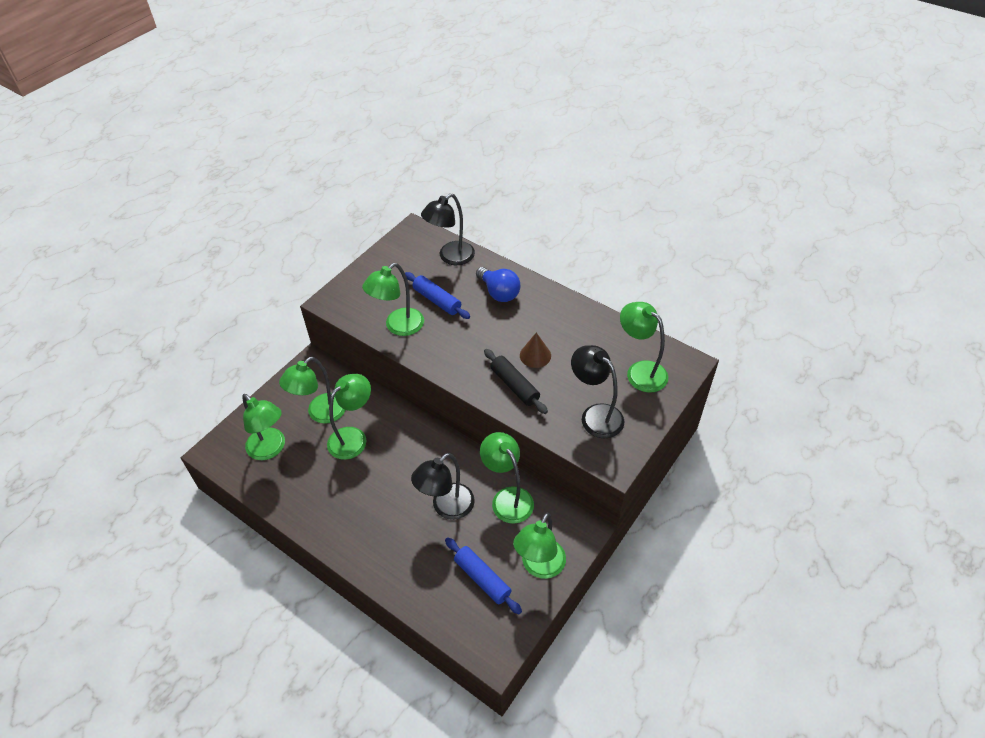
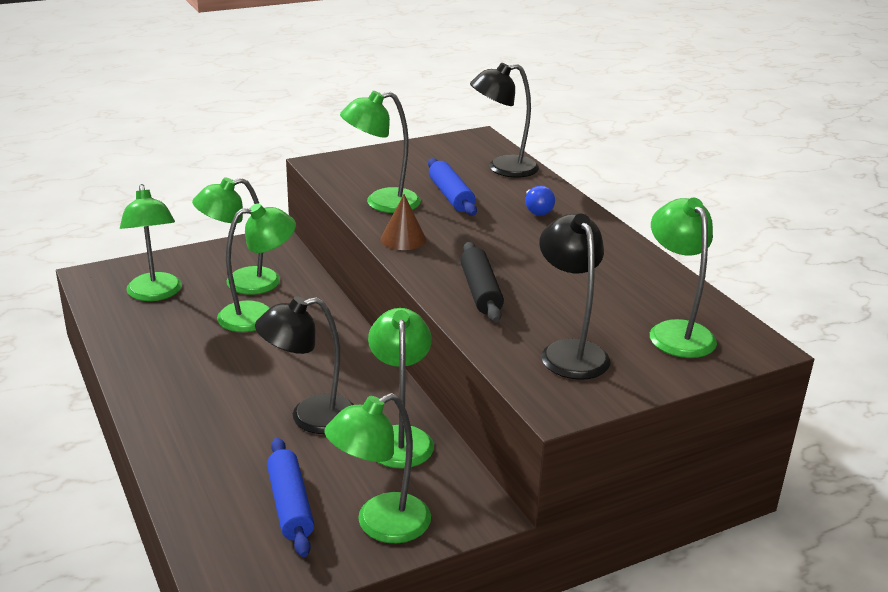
camera: 25 degrees right, 20 degrees down
(499, 293) = (537, 211): blue light bulb -> blue light bulb, size x0.62
(535, 355) = (534, 274): brown cone -> brown cone (403, 239)

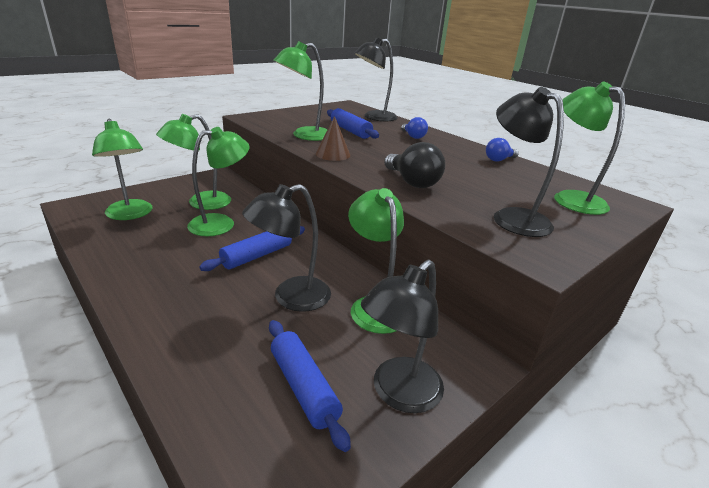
camera: 15 degrees left, 0 degrees up
(288, 363) = (257, 256): none -> blue rolling pin
(380, 525) = (398, 393): green lamp -> black lamp
(480, 291) = (412, 182): black rolling pin -> black light bulb
(632, 261) = (498, 160): none -> blue light bulb

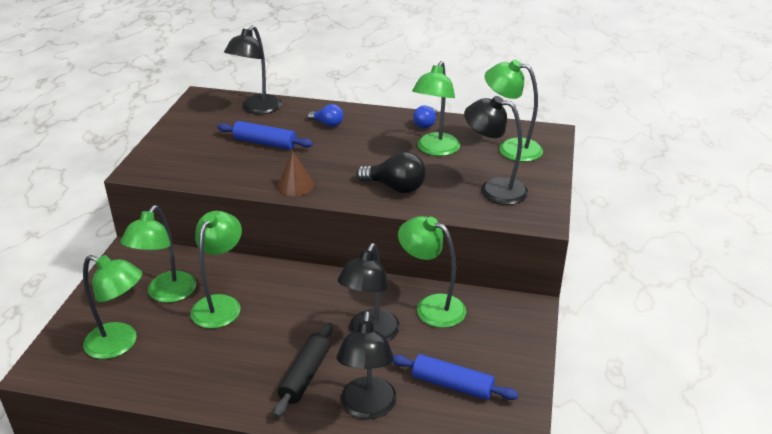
camera: 35 degrees left, 5 degrees up
(198, 298) = (305, 375): none -> black rolling pin
(257, 256) = (298, 317): blue rolling pin -> none
(304, 135) = (235, 172): green lamp -> green lamp (435, 150)
(398, 393) = (506, 354): black lamp -> black lamp (367, 408)

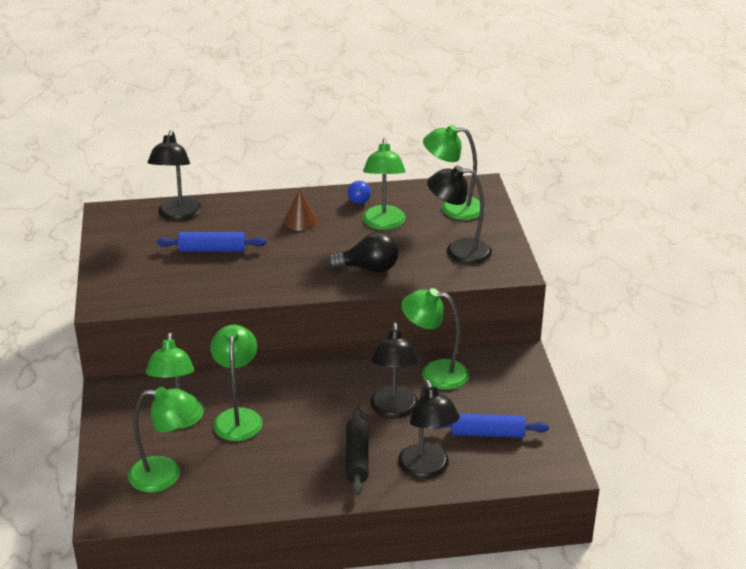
camera: 20 degrees left, 0 degrees up
(295, 185) = (272, 286): brown cone -> brown cone (301, 221)
(328, 124) = (262, 217): blue light bulb -> none

